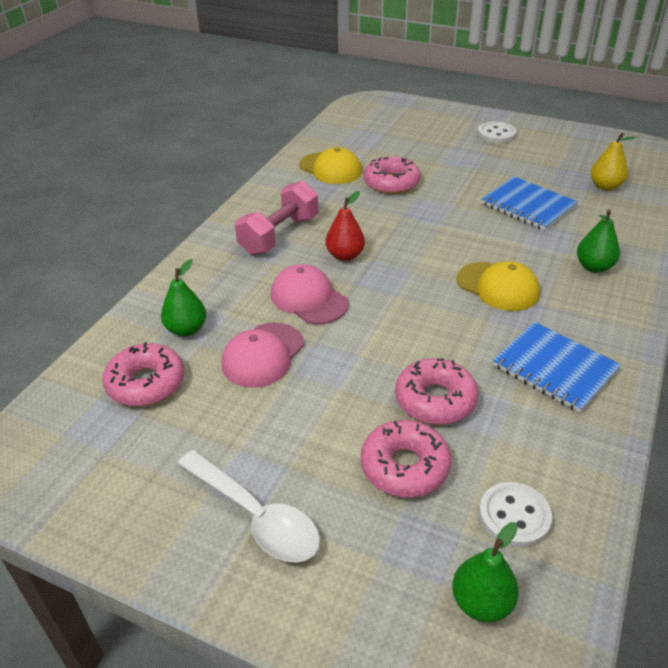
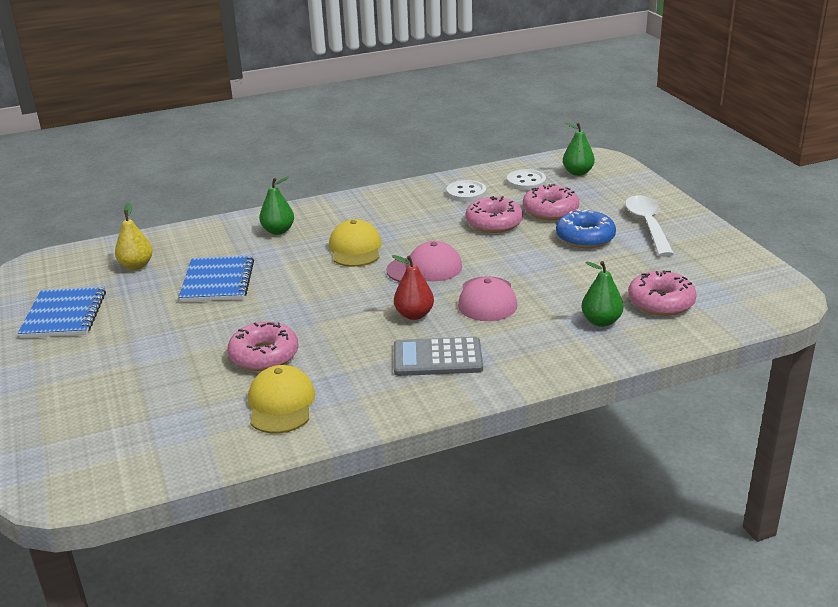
camera: 135 degrees left, 10 degrees down
(263, 355) = (564, 283): pink cap -> pink cap (425, 269)
(279, 235) = (437, 358): pink dumbbell -> grey calculator
(310, 438) = (585, 237): none -> blue donut
(496, 134) = (71, 353): white button -> white button (466, 193)
(554, 368) = (408, 207): blue notebook -> blue notebook (64, 315)

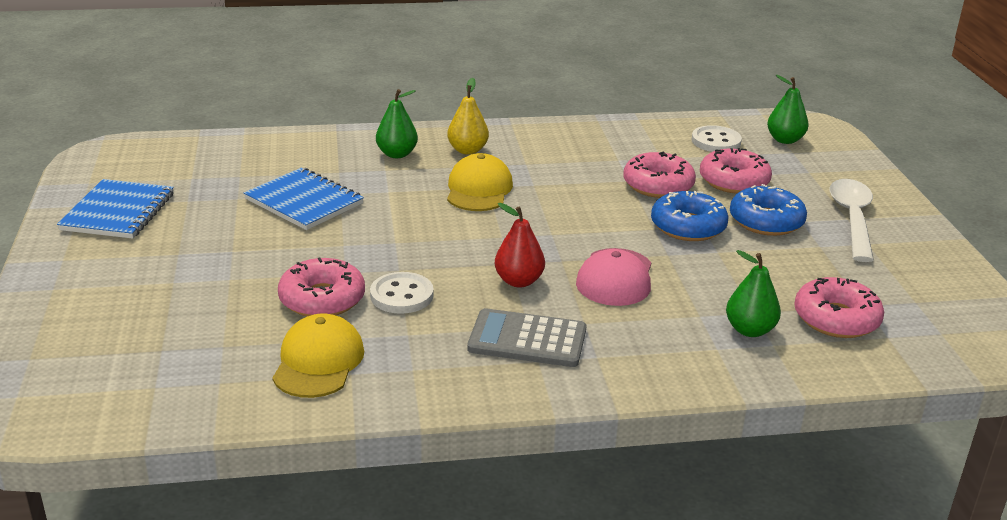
camera: 10 degrees right, 0 degrees up
(136, 265) = (221, 168): yellow pear -> yellow pear (467, 150)
(217, 281) = (304, 202): blue notebook -> blue notebook turned 60 degrees counterclockwise
(425, 269) = (553, 227): pink cap -> none
(466, 193) = (637, 144): white button -> white button (401, 295)
(528, 251) = (688, 226): none -> blue donut

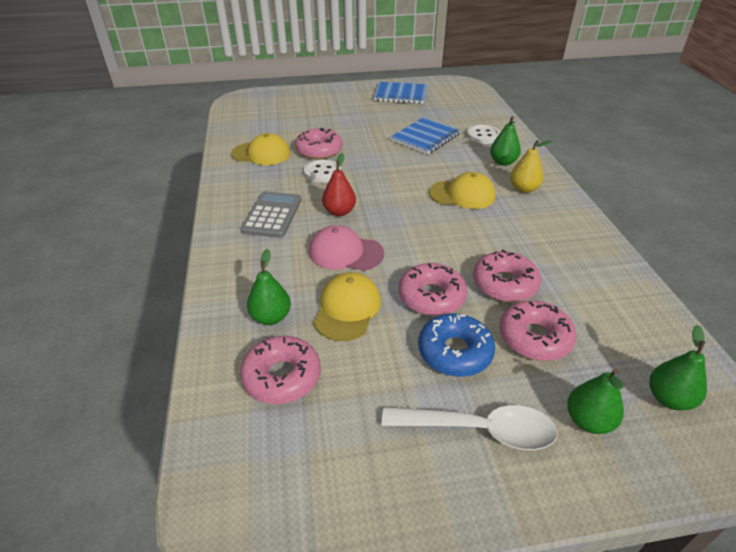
camera: 90 degrees right, 10 degrees up
(688, 226) = (431, 297): blue donut -> pink donut
(716, 141) = (626, 334): white button -> white button (483, 136)
(721, 278) = (347, 309): none -> yellow cap
(821, 173) = (588, 421): none -> green pear

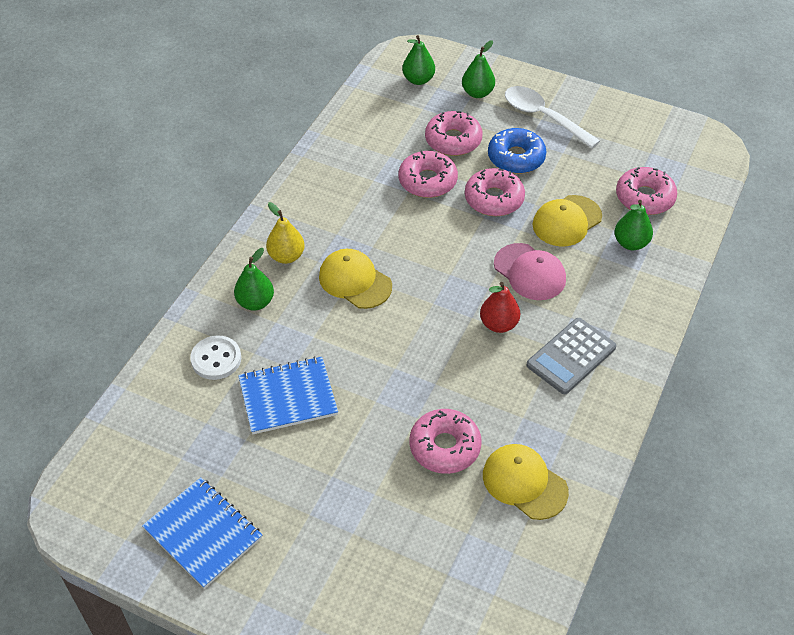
camera: 145 degrees left, 10 degrees up
(322, 172) = (472, 398): white button -> none

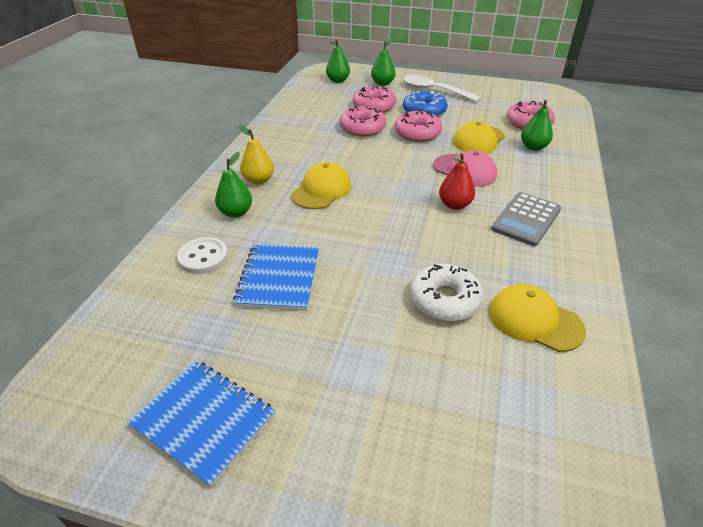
camera: 10 degrees left, 10 degrees down
(288, 397) = (279, 278): blue notebook -> blue notebook turned 60 degrees counterclockwise
(355, 281) = (321, 190): yellow cap -> yellow cap turned 90 degrees clockwise
(445, 447) = (444, 300): pink donut -> white donut

